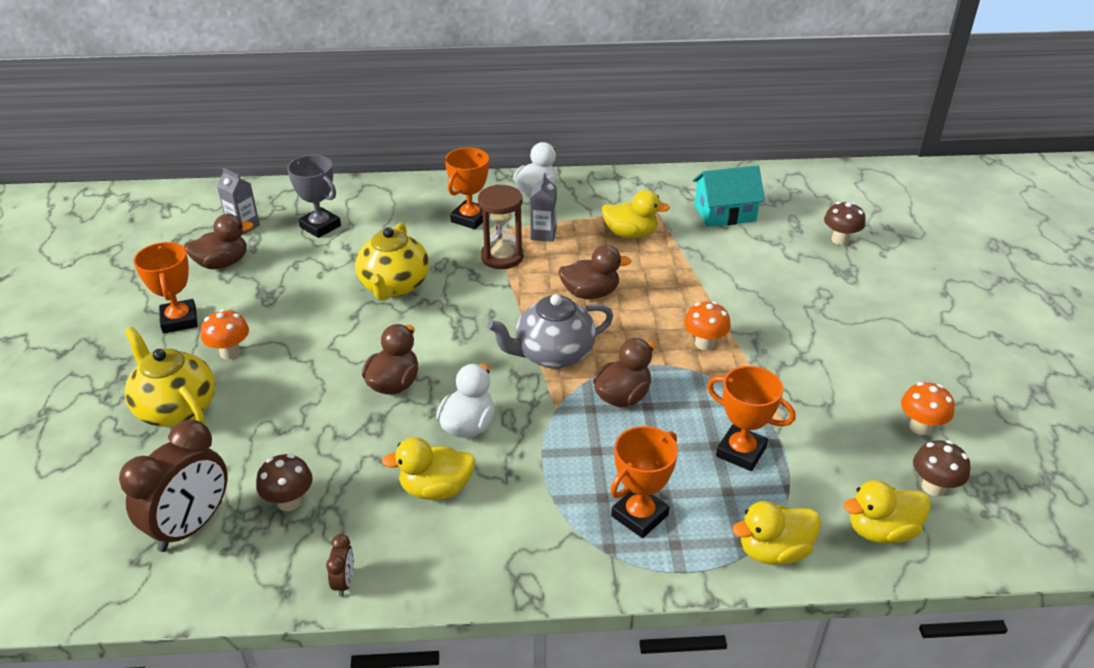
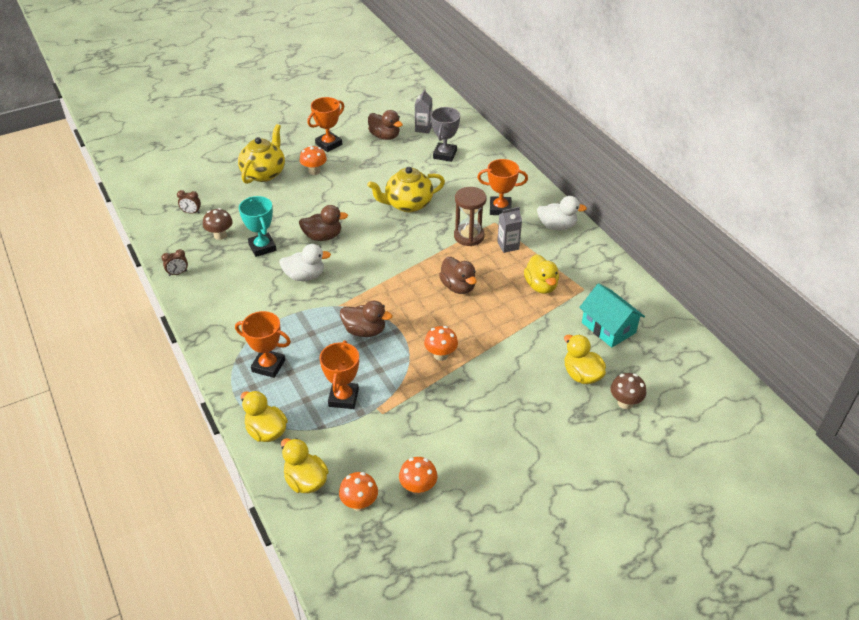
camera: 65 degrees right, 5 degrees up
(191, 526) = (191, 212): brown clock -> brown clock, size x0.43
(364, 456) = (262, 247): none -> turquoise trophy
(436, 489) = (252, 281): yellow duck -> yellow duck (582, 375)
(553, 354) = (386, 289): grey teapot -> none
(933, 487) = (359, 503): brown mushroom -> orange mushroom

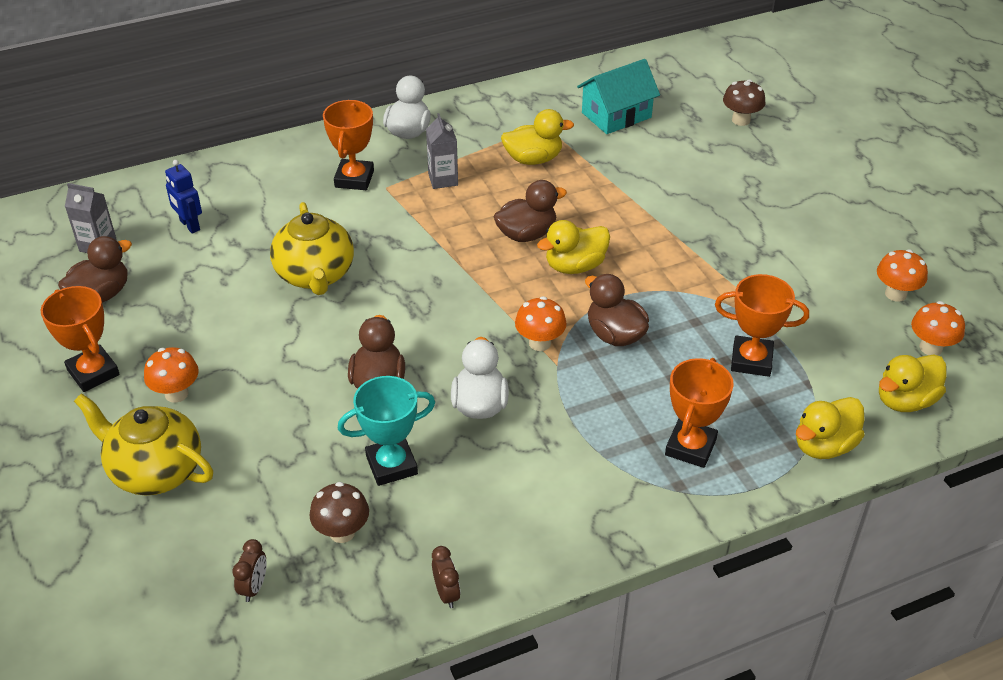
camera: 85 degrees left, 0 degrees up
(365, 331) = (615, 335): brown duck -> brown duck turned 60 degrees counterclockwise
(440, 355) = (665, 260): orange mushroom -> orange mushroom (540, 343)
(444, 154) = (189, 225): grey trophy -> blue robot
(469, 236) = (413, 215): brown hourglass -> none
(582, 375) = (698, 145): yellow duck -> yellow duck (575, 266)

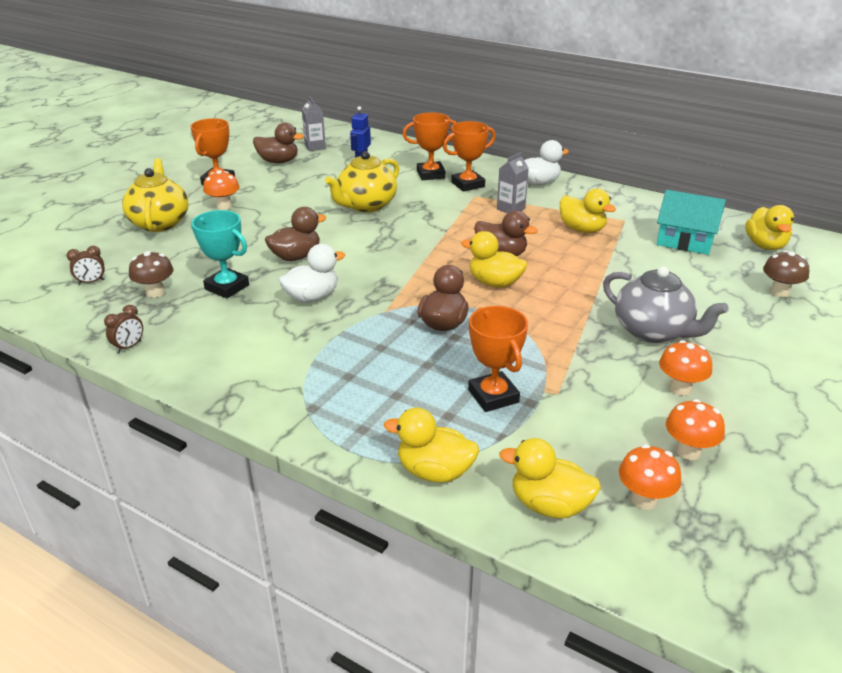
camera: 55 degrees right, 10 degrees down
(540, 343) = (398, 297): orange mushroom -> orange mushroom (680, 388)
(667, 80) = (765, 245): none -> yellow duck
(690, 447) = (360, 399): orange trophy -> orange trophy (430, 174)
(736, 219) = (653, 331): none -> grey teapot

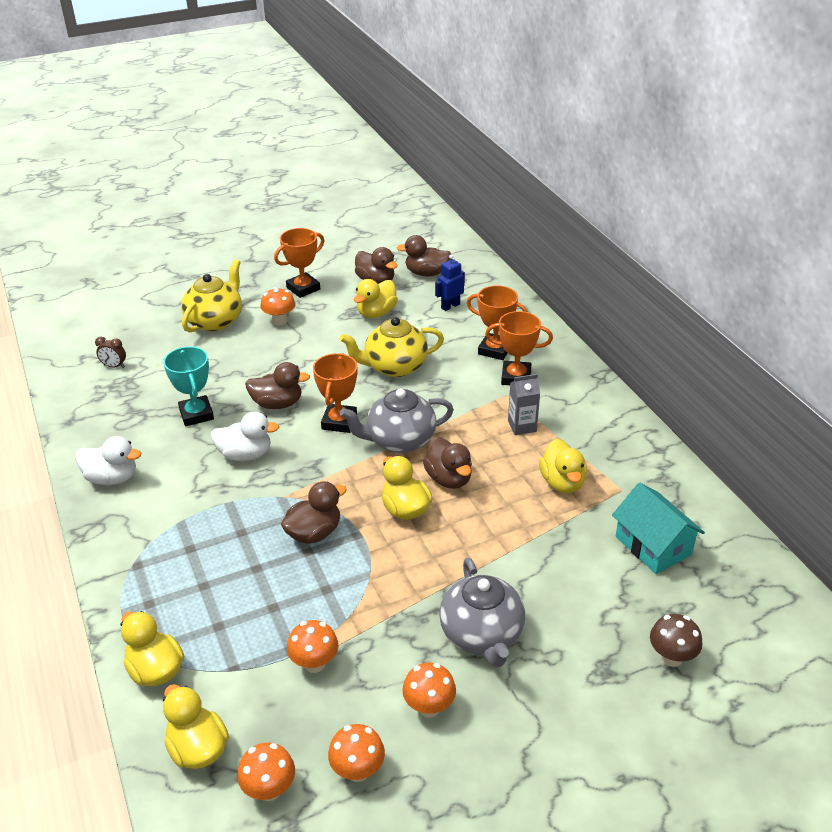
camera: 35 degrees right, 5 degrees up
(129, 347) = (80, 443): brown clock -> none
(155, 292) = (145, 396): brown mushroom -> none
(315, 147) = (426, 273): grey carton -> brown duck
(432, 245) = (399, 440): none -> grey teapot
(493, 396) = (271, 627): orange trophy -> orange trophy (339, 422)
(538, 183) = (590, 403): white duck -> white duck (112, 478)
(561, 402) = (314, 663): none -> orange mushroom
(765, 245) = (737, 592): yellow duck -> yellow duck (376, 313)

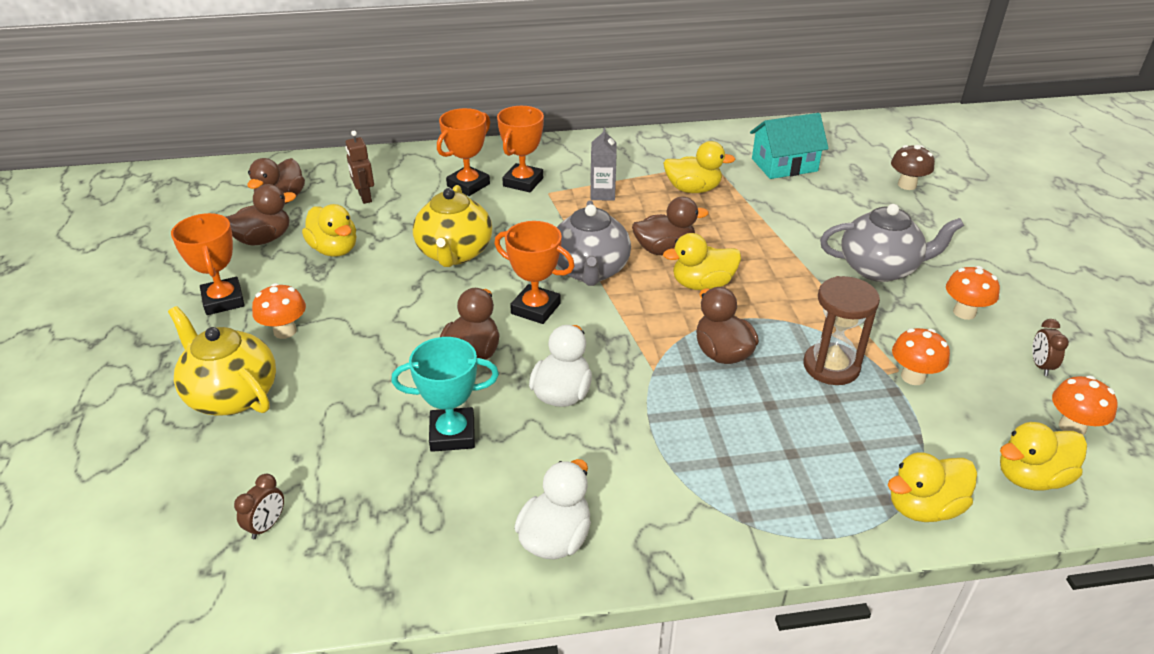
camera: 75 degrees left, 0 degrees up
(314, 604) = (831, 366): none -> brown hourglass
(358, 770) = (1040, 366): orange mushroom -> brown clock
(450, 306) = (364, 197): blue robot -> brown robot

